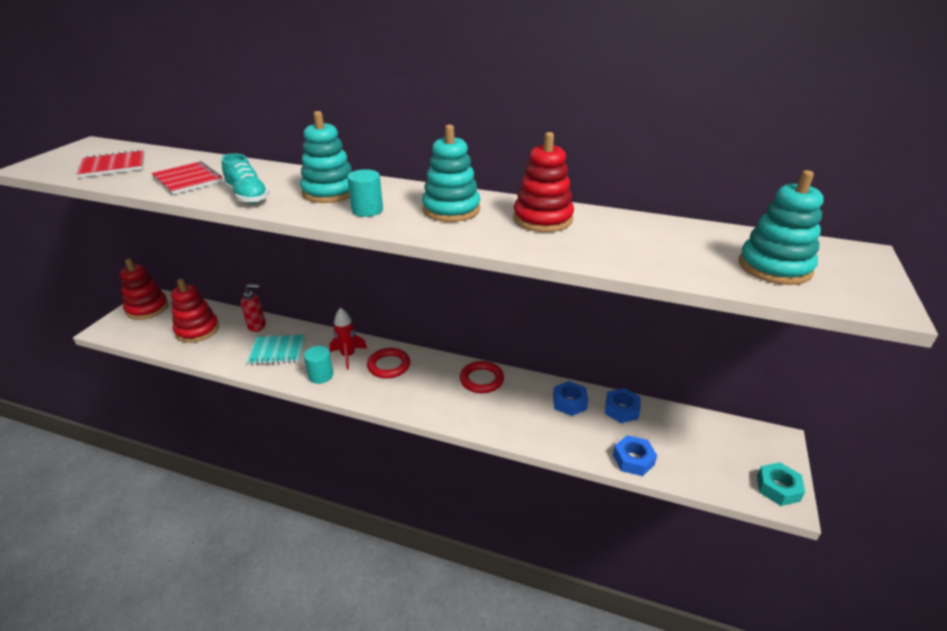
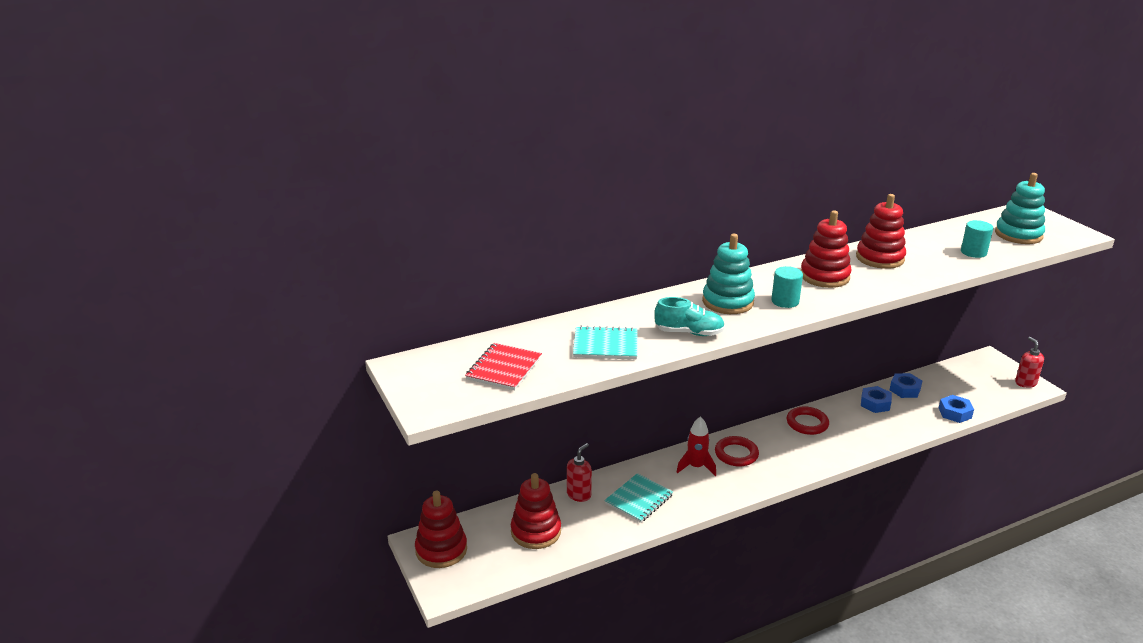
camera: 45 degrees left, 5 degrees down
(188, 180) = (605, 345): red notebook -> turquoise notebook
(321, 375) = (707, 492): turquoise cylinder -> turquoise cylinder (973, 252)
(451, 209) = (824, 276): turquoise stacking toy -> red stacking toy
(778, 488) = (1025, 383): turquoise nut -> red soap dispenser

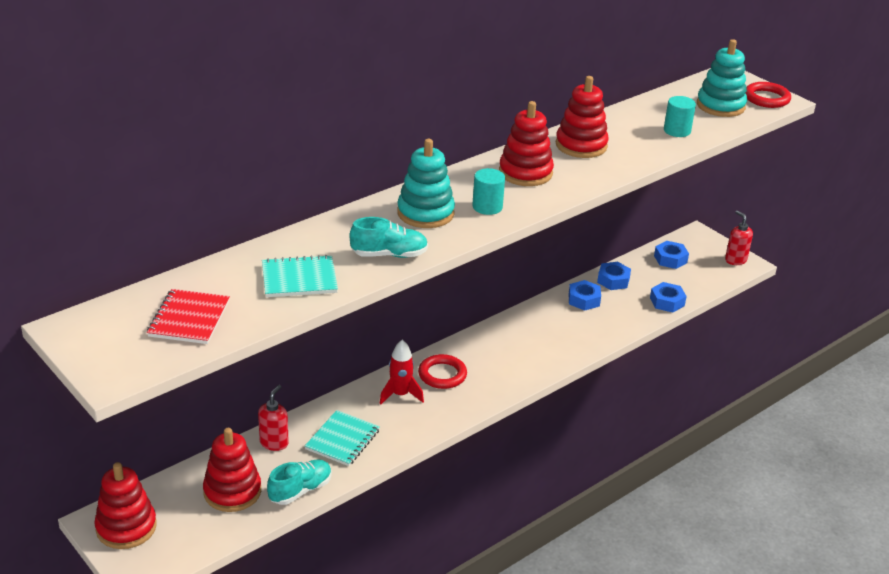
camera: 15 degrees left, 5 degrees up
(594, 538) = (300, 490): none -> turquoise shoe
(807, 423) = (514, 330): red ring -> red ring (766, 98)
(961, 376) = (670, 259): none -> blue nut

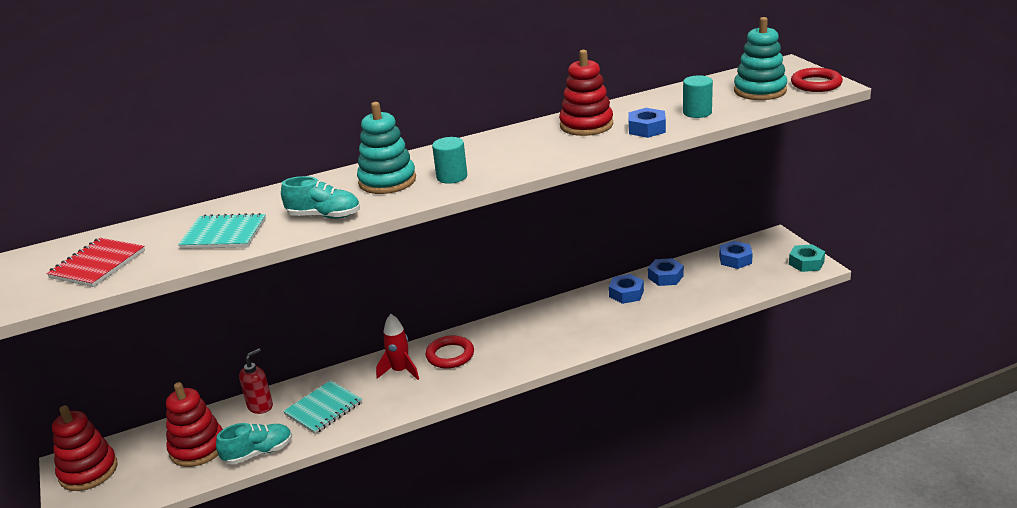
camera: 20 degrees right, 5 degrees down
(525, 173) = (512, 148): red stacking toy -> none
(667, 302) = (713, 299): blue nut -> blue nut (647, 129)
(735, 260) = (806, 263): red soap dispenser -> turquoise nut

